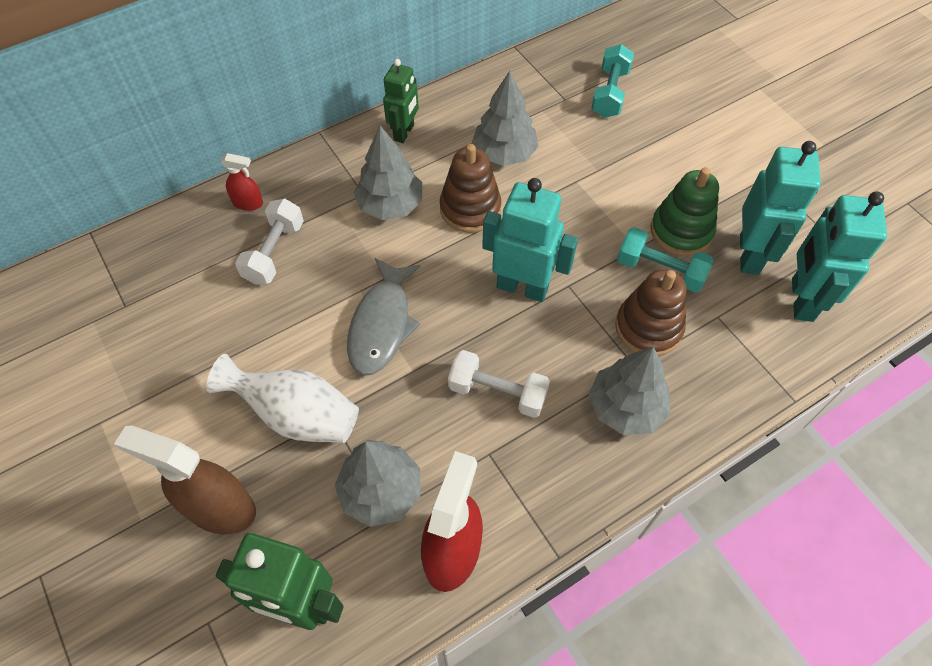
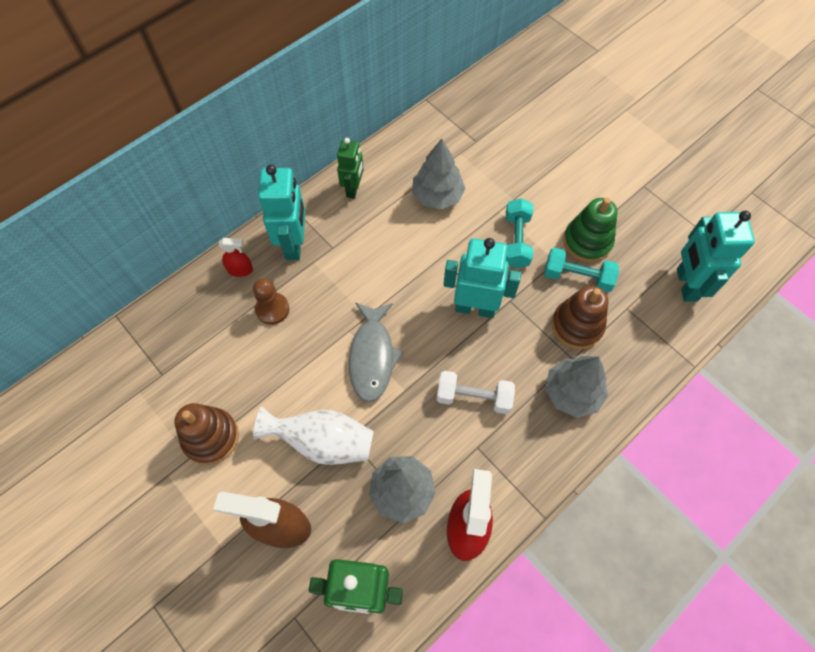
camera: 10 degrees left, 5 degrees up
(274, 252) = (272, 309): white dumbbell -> brown pawn
(390, 205) = (356, 254): grey tree -> none
(470, 209) = (420, 248): brown stacking toy -> brown stacking toy (211, 437)
(610, 93) = (510, 131): turquoise dumbbell -> turquoise dumbbell (516, 241)
(750, 254) = (642, 253): turquoise robot -> turquoise robot (294, 244)

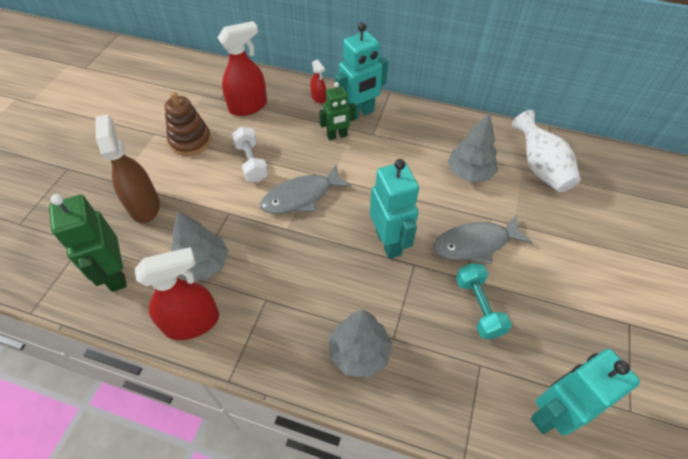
camera: 60 degrees right, 10 degrees down
(199, 349) = (248, 106): none -> red spray bottle
(272, 309) = (301, 126): brown pawn -> none
(323, 442) = (218, 199): white vase -> white vase (540, 168)
(353, 189) = (430, 123): green robot -> green robot (337, 136)
(473, 397) = (308, 277): white dumbbell -> white dumbbell (251, 162)
(516, 241) = (475, 244): turquoise dumbbell -> grey fish
(577, 326) = (428, 328): brown stacking toy -> none
(587, 242) = (522, 299): green stacking toy -> none

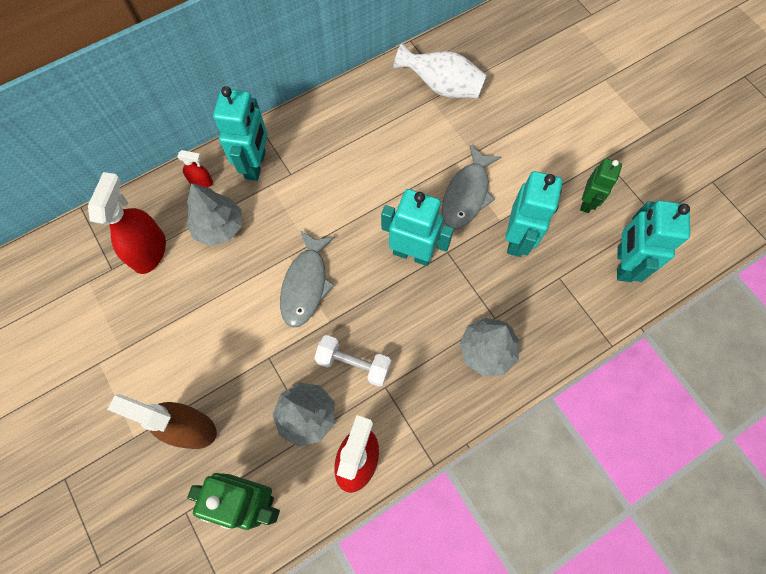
camera: 50 degrees left, 15 degrees up
(190, 141) = (144, 335): brown stacking toy -> none
(251, 162) = (227, 298): white dumbbell -> white dumbbell (353, 364)
(337, 136) = (265, 203): green robot -> green robot (587, 202)
(469, 173) = (400, 138): grey tree -> grey tree (219, 227)
(478, 307) = (517, 239): turquoise dumbbell -> turquoise robot

